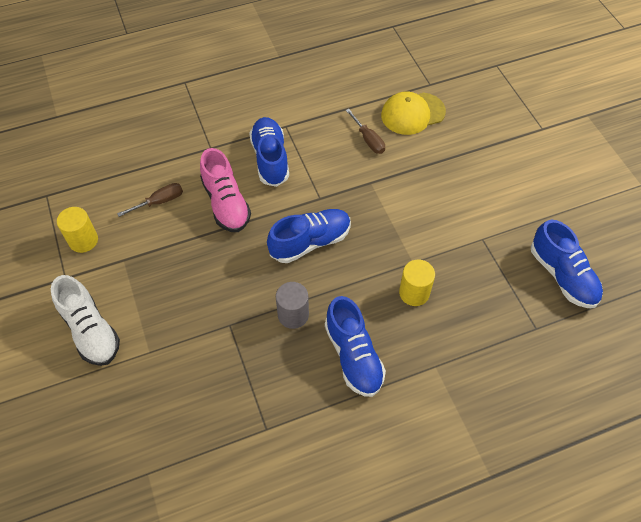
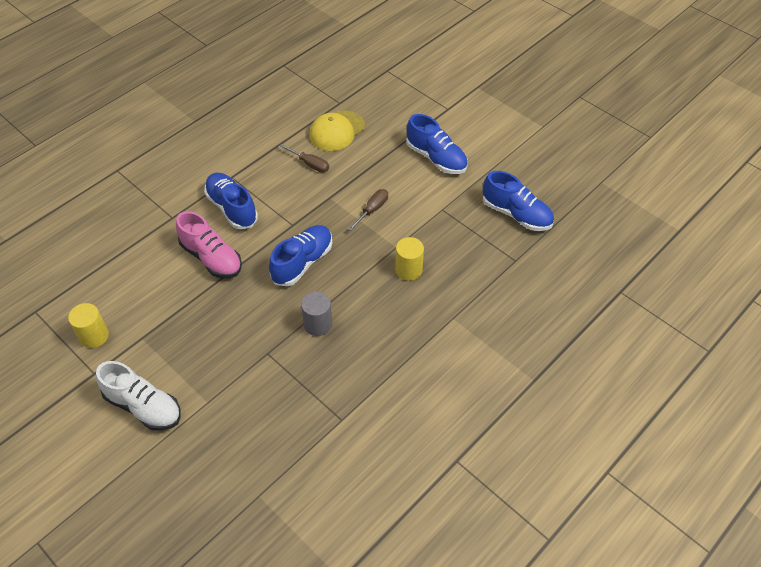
camera: 25 degrees left, 5 degrees down
(159, 202) = (149, 278): brown screwdriver -> brown screwdriver (372, 210)
(353, 356) = (384, 336): blue shoe -> blue shoe (436, 158)

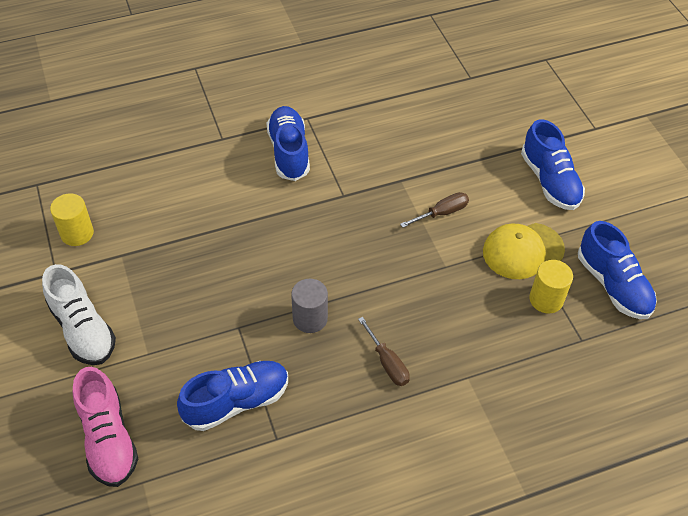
camera: 25 degrees right, 0 degrees up
(211, 258) = (238, 198): pink shoe -> pink shoe (108, 439)
(302, 262) = (331, 242): blue shoe -> blue shoe (236, 402)
(310, 164) = (399, 134): brown screwdriver -> brown screwdriver (387, 362)
(337, 131) = (450, 108): yellow cap -> yellow cap (523, 251)
(408, 270) = (446, 299): yellow cylinder -> yellow cylinder (546, 299)

